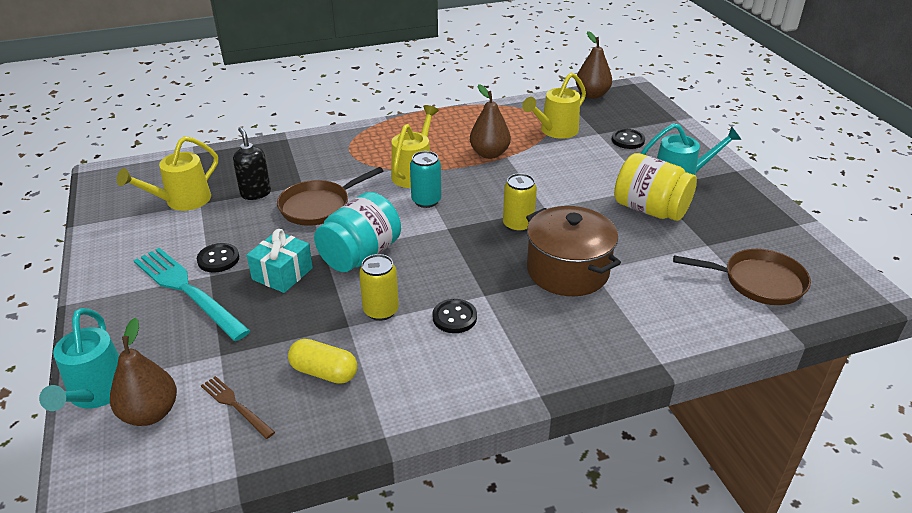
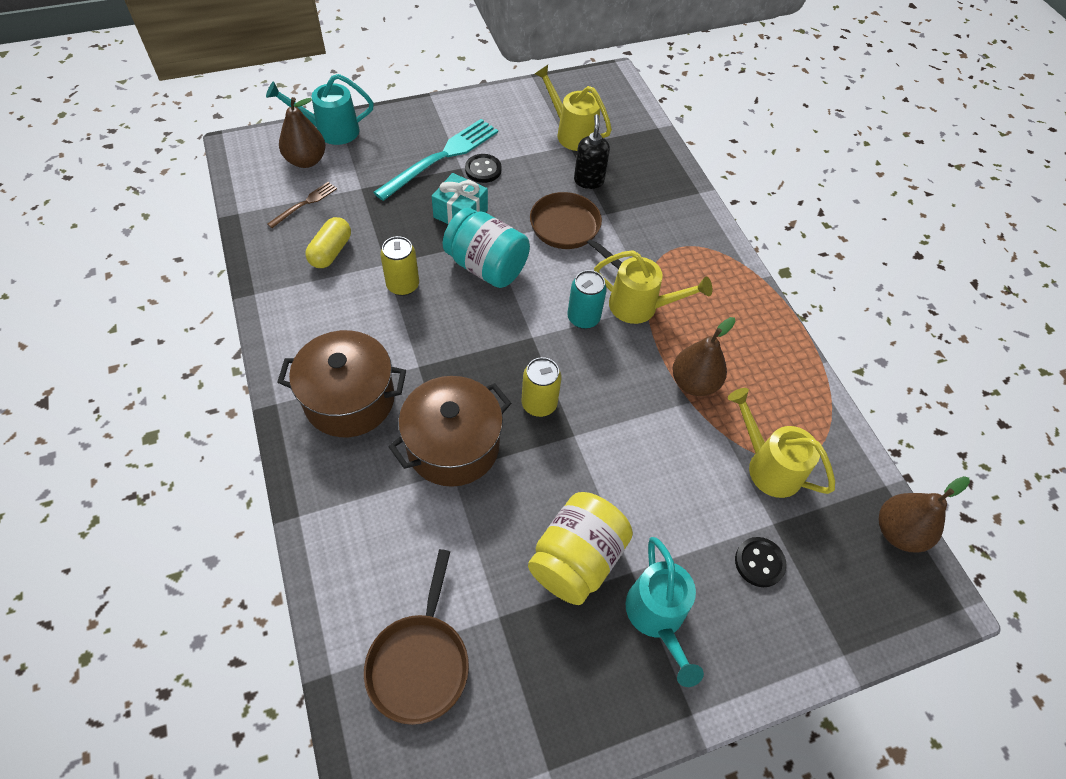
camera: 85 degrees right, 20 degrees up
(255, 193) = (589, 181): black soap dispenser -> black soap dispenser turned 60 degrees counterclockwise
(454, 317) = (387, 341): black button -> none
(528, 339) = (349, 399): none -> brown pot

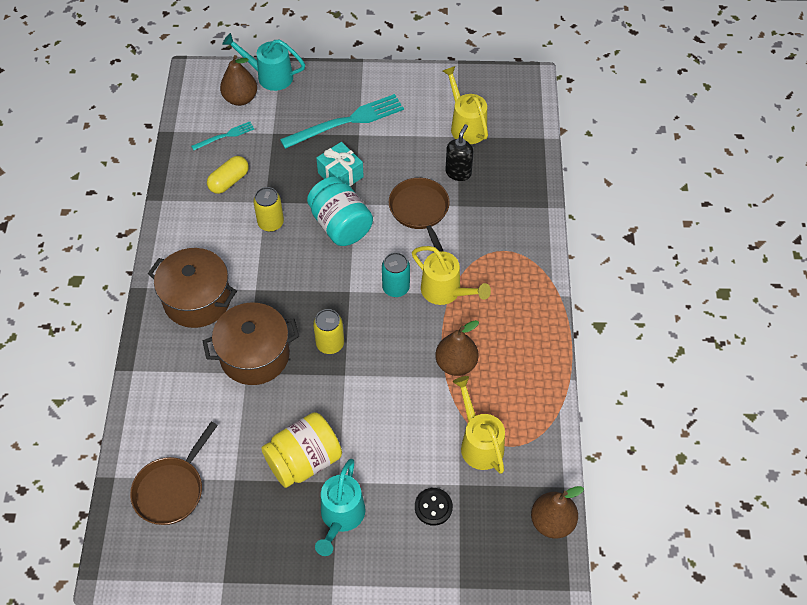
camera: 25 degrees right, 0 degrees up
(304, 204) = (225, 136): brown fork -> turquoise fork
(483, 169) = (375, 141): black button -> none

